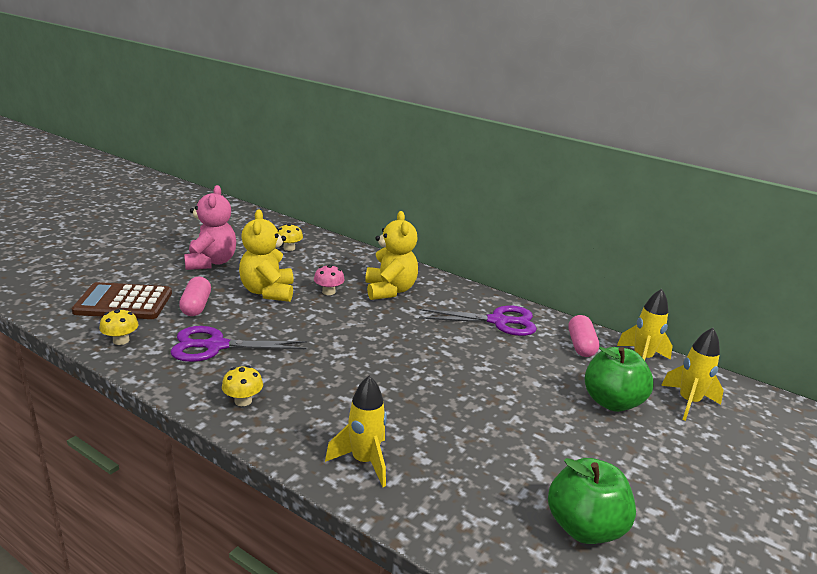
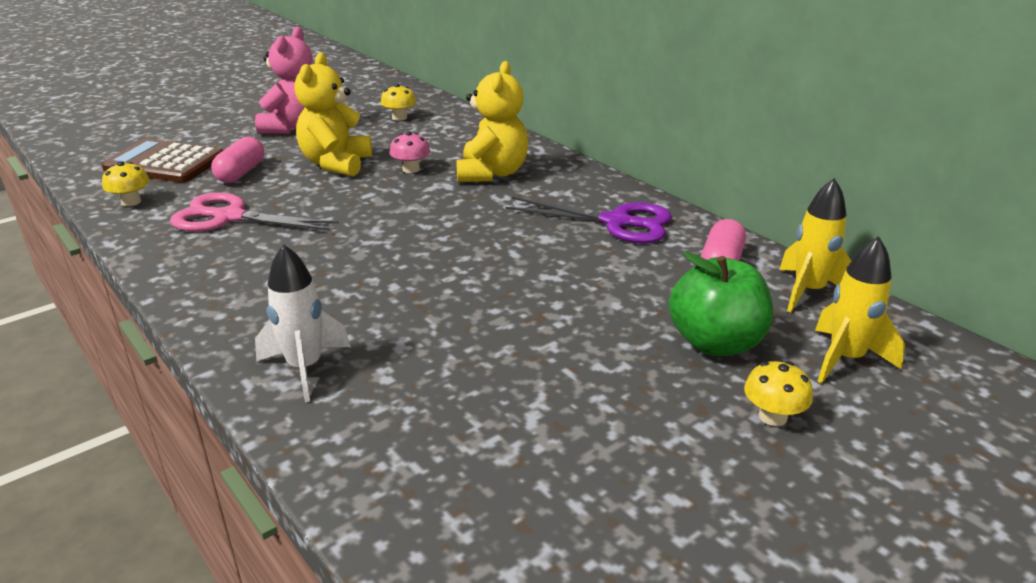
camera: 20 degrees right, 5 degrees up
(216, 346) = (229, 217): purple scissors -> pink scissors
(243, 401) = (214, 280): yellow mushroom -> yellow mushroom (773, 416)
(364, 461) = (305, 368): yellow rocket -> white rocket
(584, 527) = (547, 501): green apple -> none

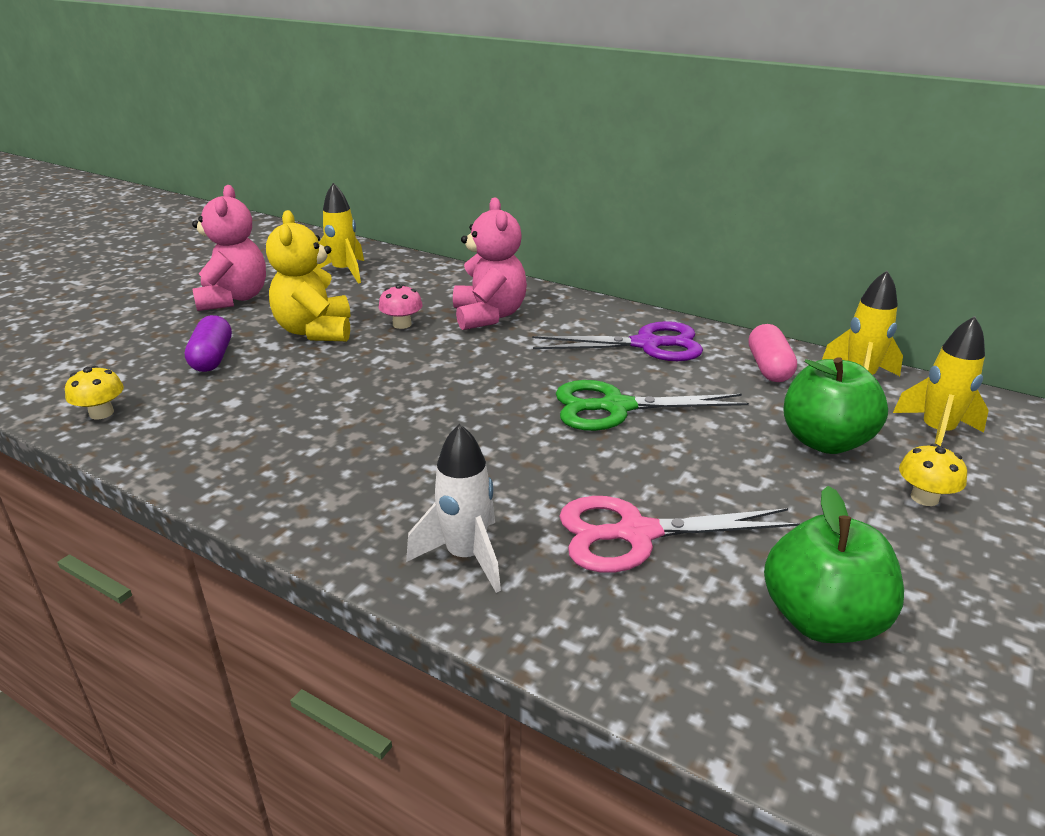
camera: 20 degrees left, 0 degrees up
(165, 163) = (107, 361): brown calculator -> none
(229, 217) = (240, 410): pink scissors -> pink scissors (636, 534)
(241, 173) = (212, 358): pink capsule -> purple capsule
(399, 118) = (344, 272): yellow mushroom -> yellow rocket
(492, 173) = (489, 316): yellow teddy bear -> pink teddy bear
(538, 273) = (616, 407): none -> green scissors
(565, 497) = (822, 620): none -> green apple

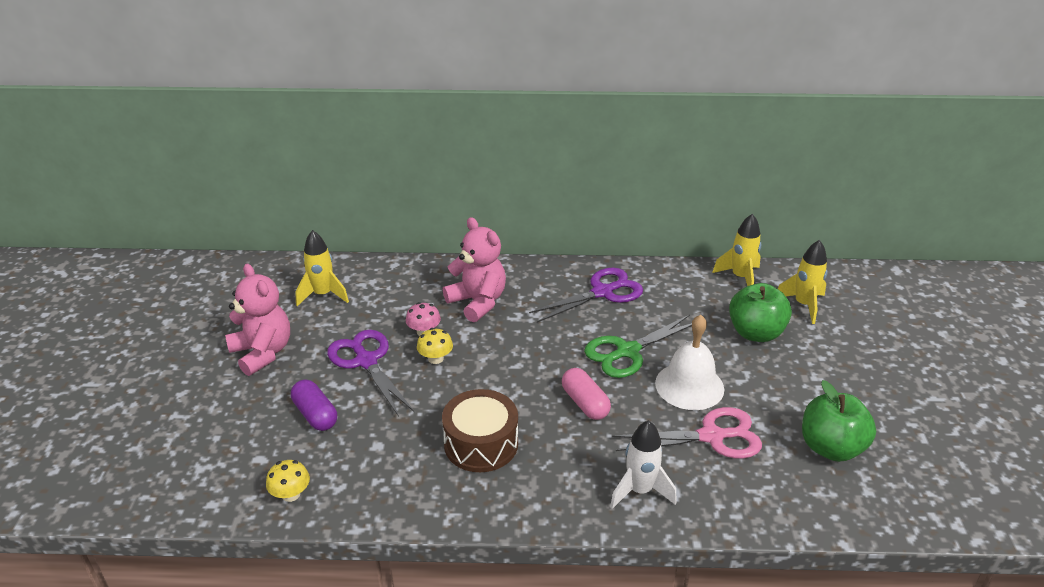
camera: 30 degrees left, 5 degrees up
(315, 331) = (366, 361): yellow teddy bear -> purple scissors
(336, 437) = (481, 444): none -> brown drum
(636, 534) = (711, 436): pink scissors -> pink scissors turned 150 degrees counterclockwise
(664, 467) = (689, 385): none -> white bell
(769, 367) = (687, 286): pink capsule -> pink capsule (585, 403)
(924, 497) = (825, 353): yellow mushroom -> yellow mushroom (435, 358)

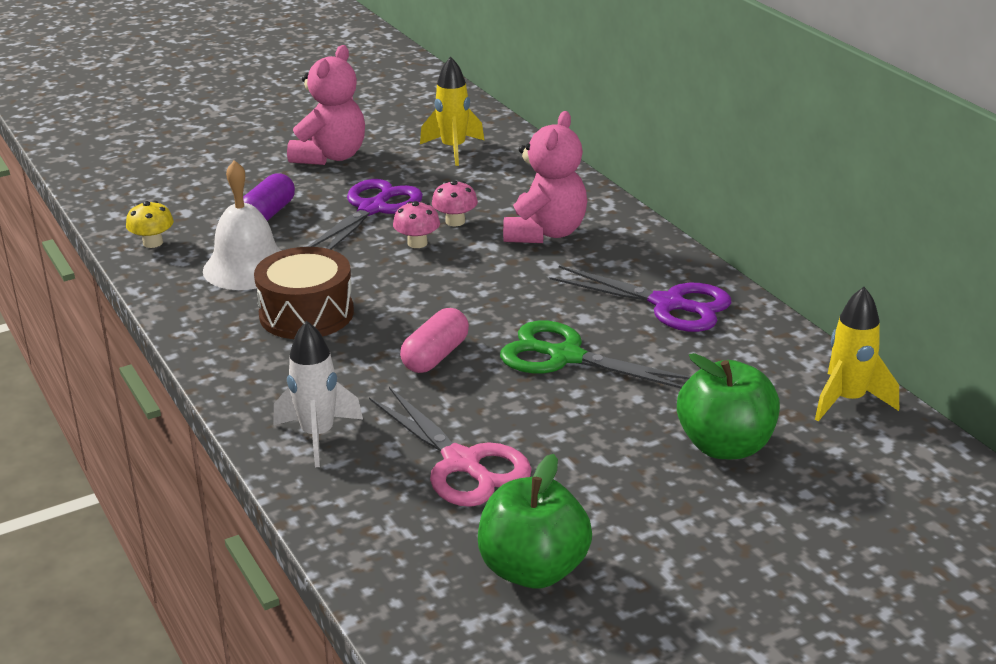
camera: 60 degrees right, 5 degrees down
(435, 358) = (417, 243): yellow mushroom -> pink mushroom
(689, 385) = (546, 421): white bell -> white bell (247, 267)
(803, 305) = (852, 474): yellow rocket -> none

